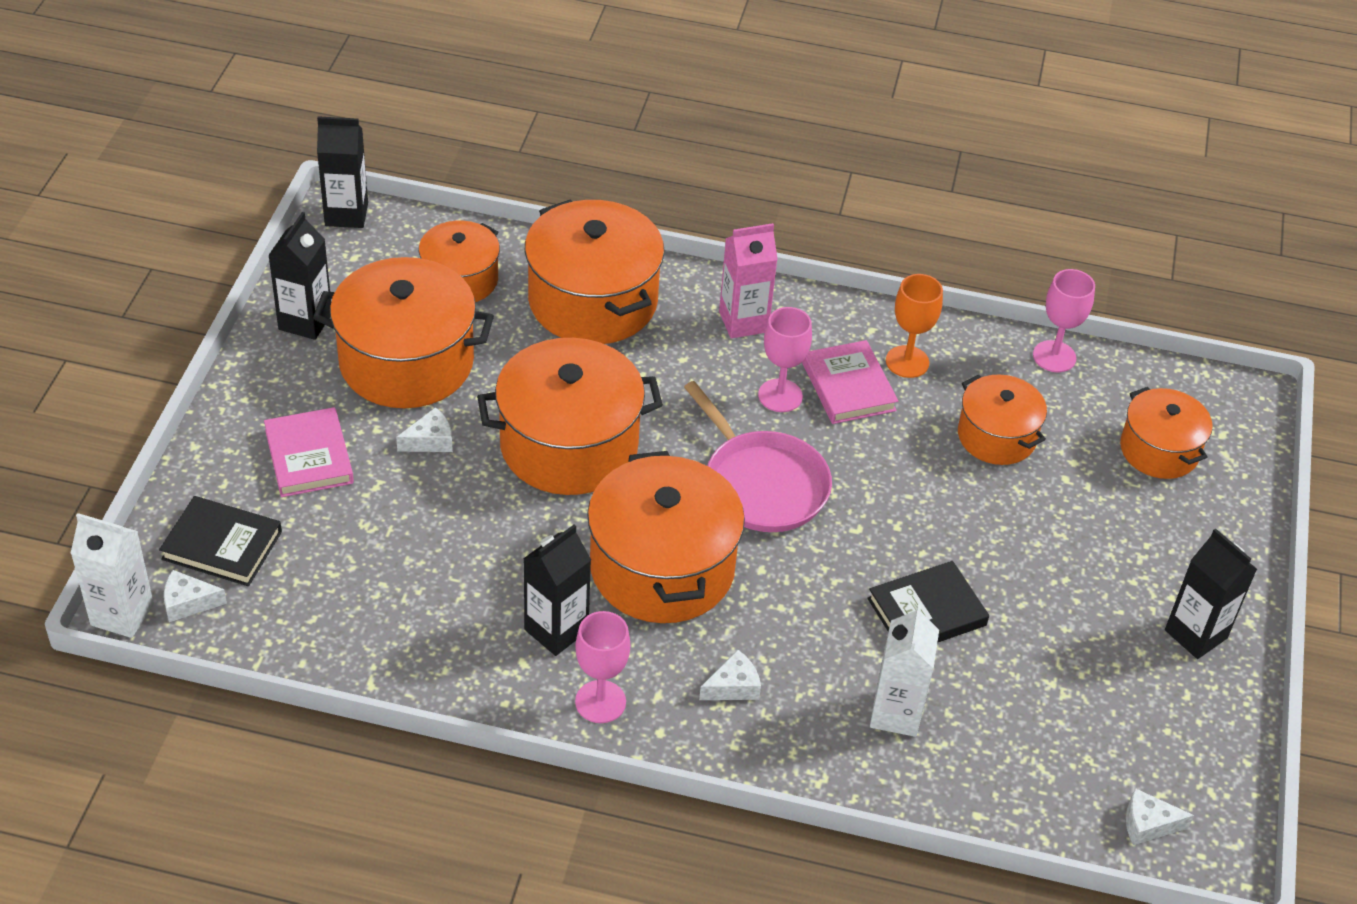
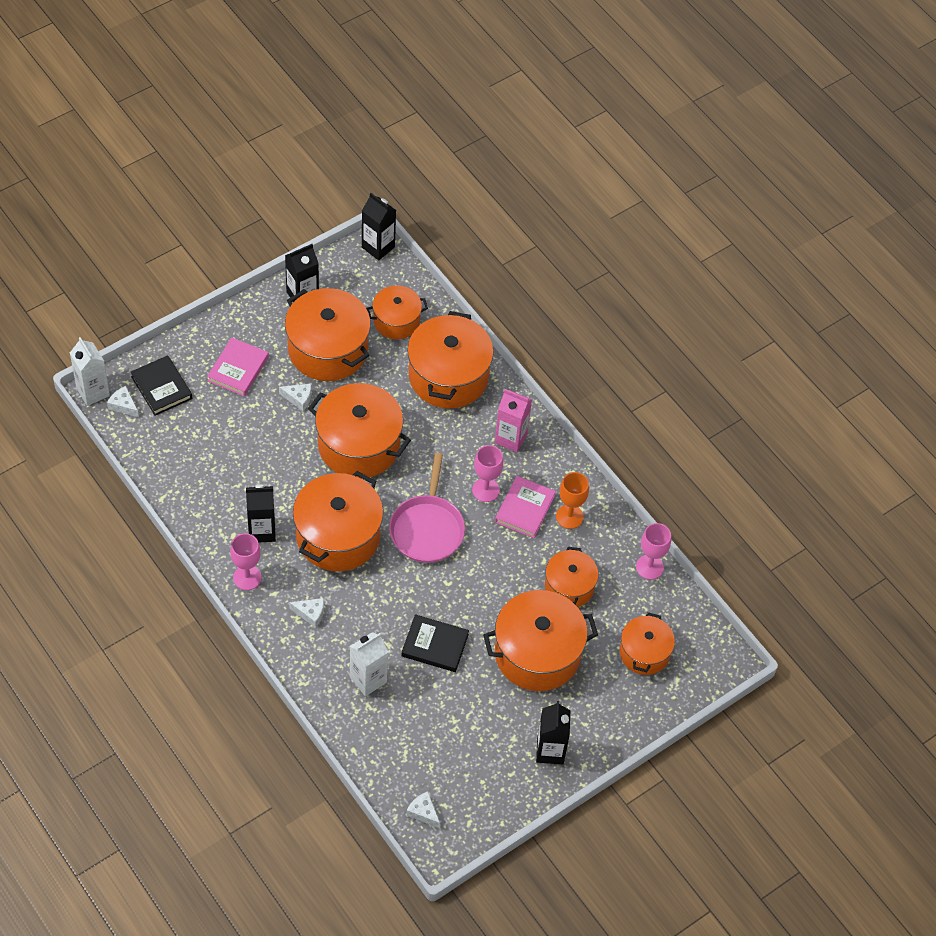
camera: 40 degrees right, 10 degrees up
(1050, 535) = (537, 653): none -> orange pot

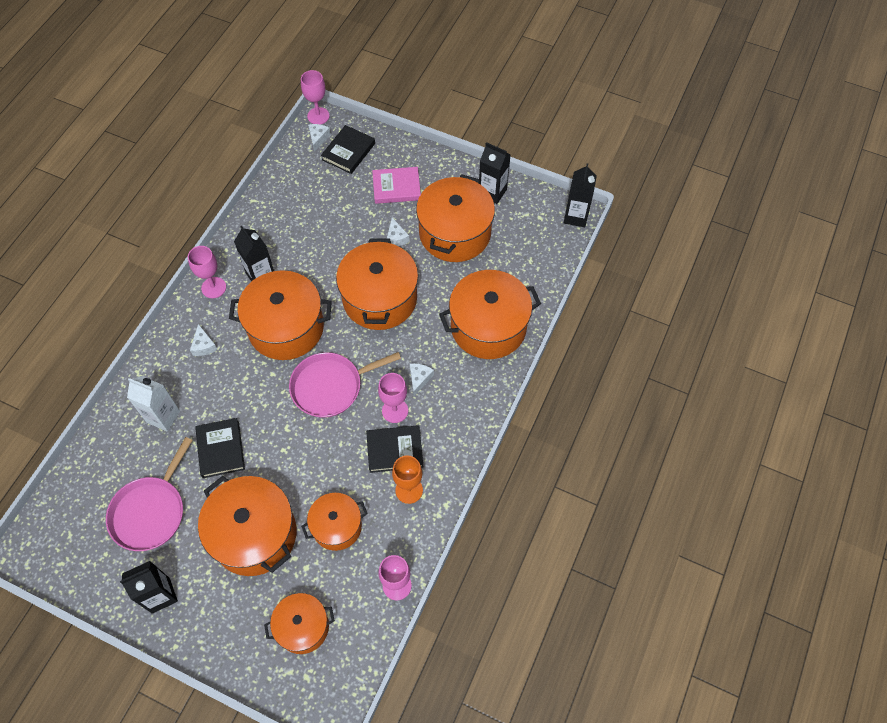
camera: 65 degrees right, 5 degrees up
(93, 392) = (318, 116): white carton -> pink goblet
(396, 321) = (515, 264): orange pot -> none
(423, 812) = (55, 522): white cheese -> white cheese (419, 379)
(463, 728) = (150, 512): none -> pink pan
(511, 438) = (459, 403): pink carton -> none
(524, 509) = (395, 450): pink book -> black book

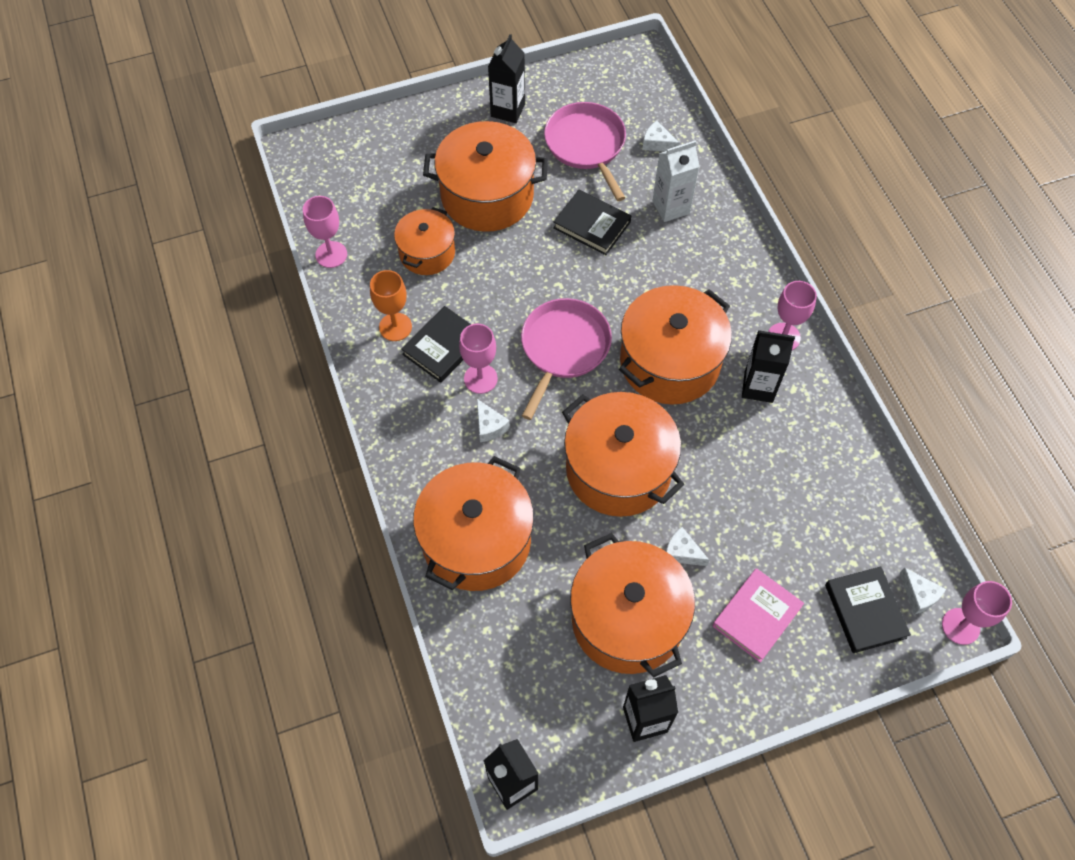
camera: 135 degrees right, 0 degrees up
(204, 345) = (718, 284): white cheese -> white cheese (657, 143)
(303, 627) = (377, 174): orange pot -> none

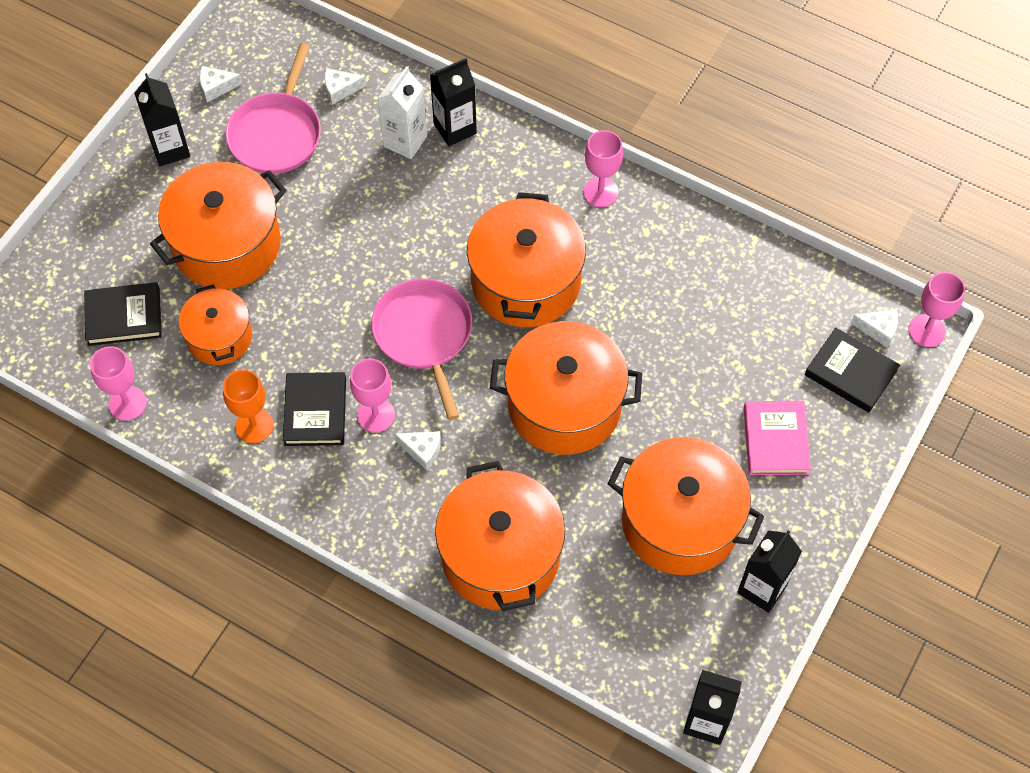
camera: 40 degrees left, 0 degrees up
(586, 145) = (277, 134): pink pan -> pink pan turned 105 degrees counterclockwise
(592, 225) = (349, 206): black book -> black book (124, 316)
(682, 552) = (675, 434): white cheese -> white cheese (216, 87)
(758, 387) = (617, 250): black carton -> black carton (455, 128)

